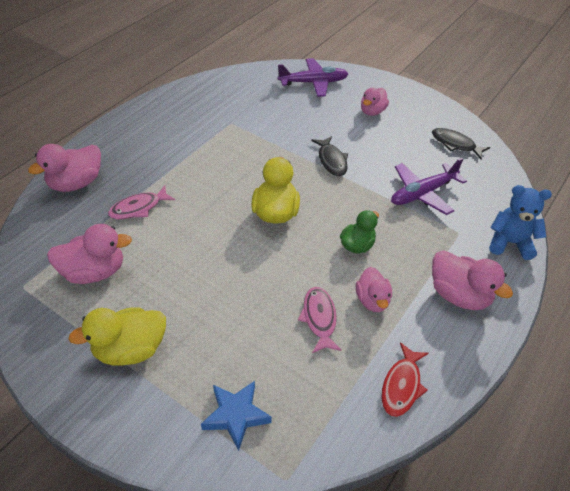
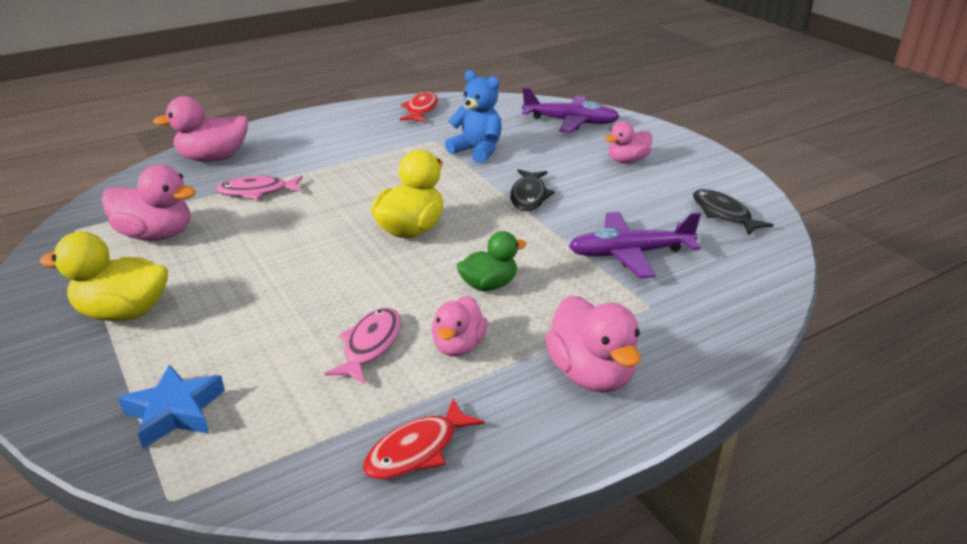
camera: 25 degrees right, 15 degrees down
(200, 94) = (421, 110): none -> red fish
(510, 243) = (723, 336): blue teddy bear -> blue teddy bear (477, 151)

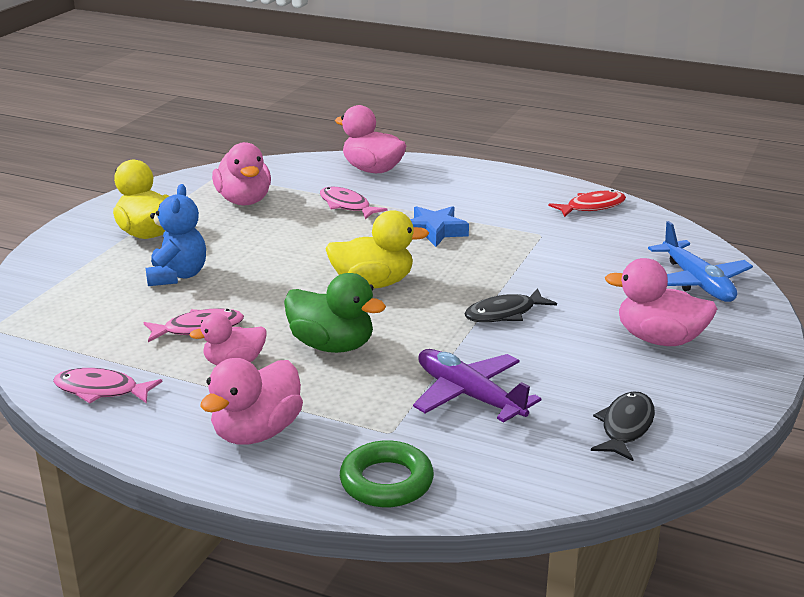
camera: 55 degrees right, 5 degrees down
(175, 412) = (66, 294): blue star -> blue star (434, 231)
(417, 450) = (101, 390): red fish -> pink fish
(477, 151) = (553, 260): blue teddy bear -> blue teddy bear (177, 276)
(489, 285) = (332, 346): green duck -> green duck, size x1.51
(570, 122) = (697, 282): purple plane -> blue plane
(627, 161) = (659, 339): pink duck -> pink duck, size x1.51
(720, 334) = (386, 482): none -> green ring

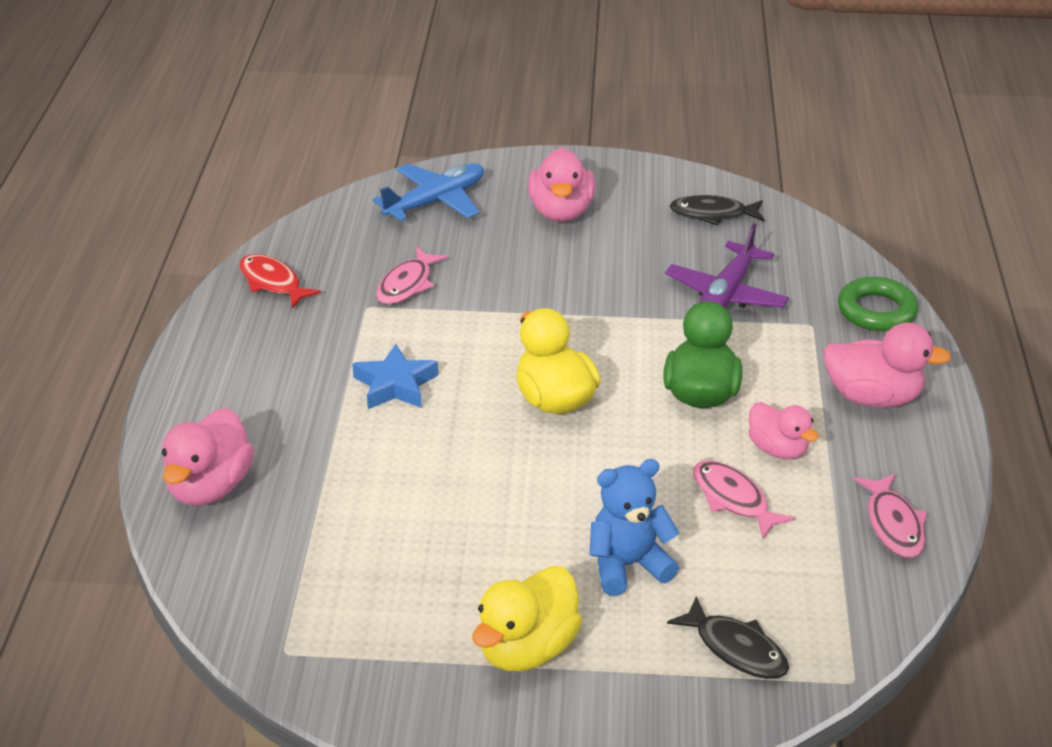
camera: 110 degrees left, 10 degrees up
(244, 201) = (373, 585): pink duck -> none
(347, 206) = (348, 478): pink fish -> pink fish (407, 284)
(504, 313) = (566, 301): black fish -> black fish (736, 648)

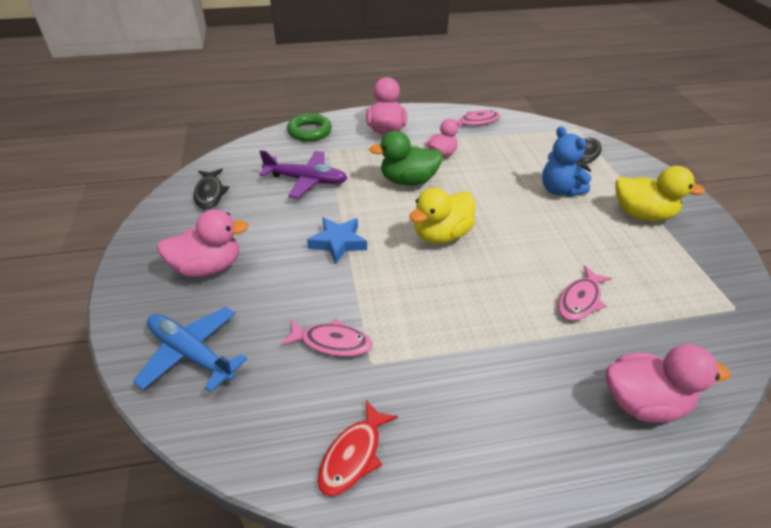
camera: 105 degrees left, 5 degrees up
(395, 385) = (464, 317): blue star -> blue star (338, 243)
(733, 499) = (488, 163): pink fish -> pink fish (580, 300)

